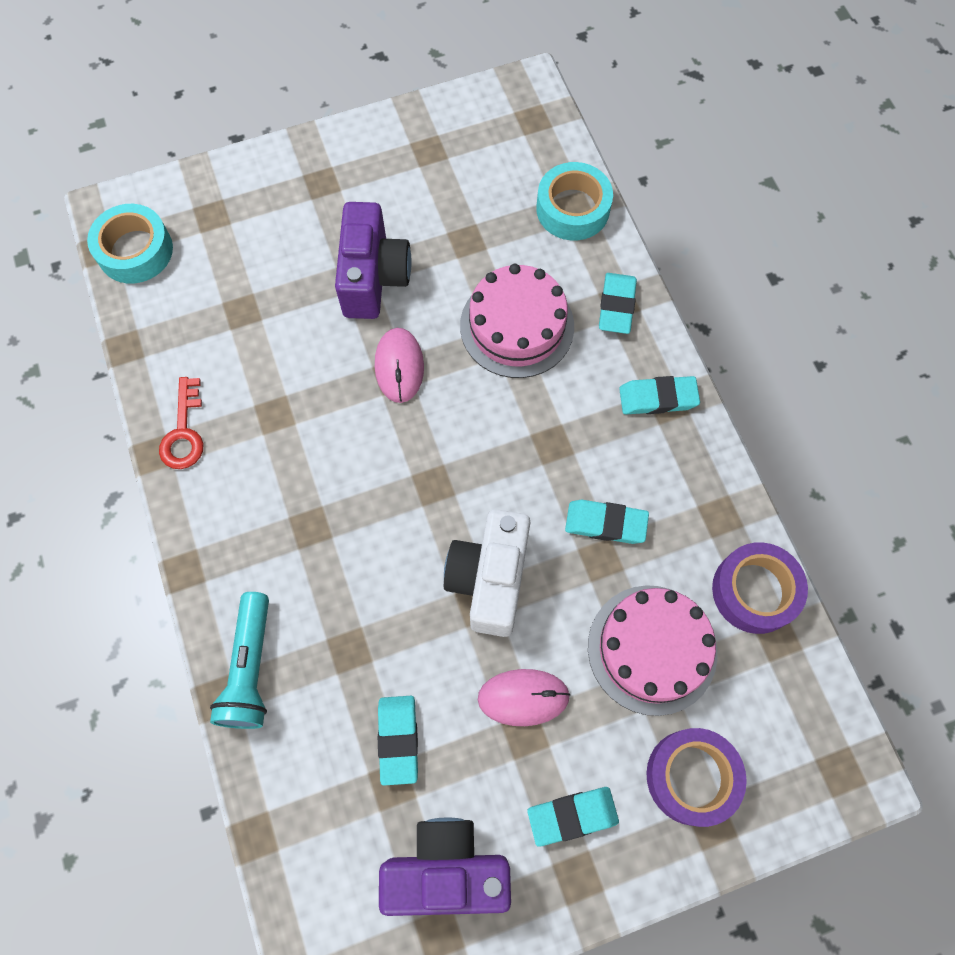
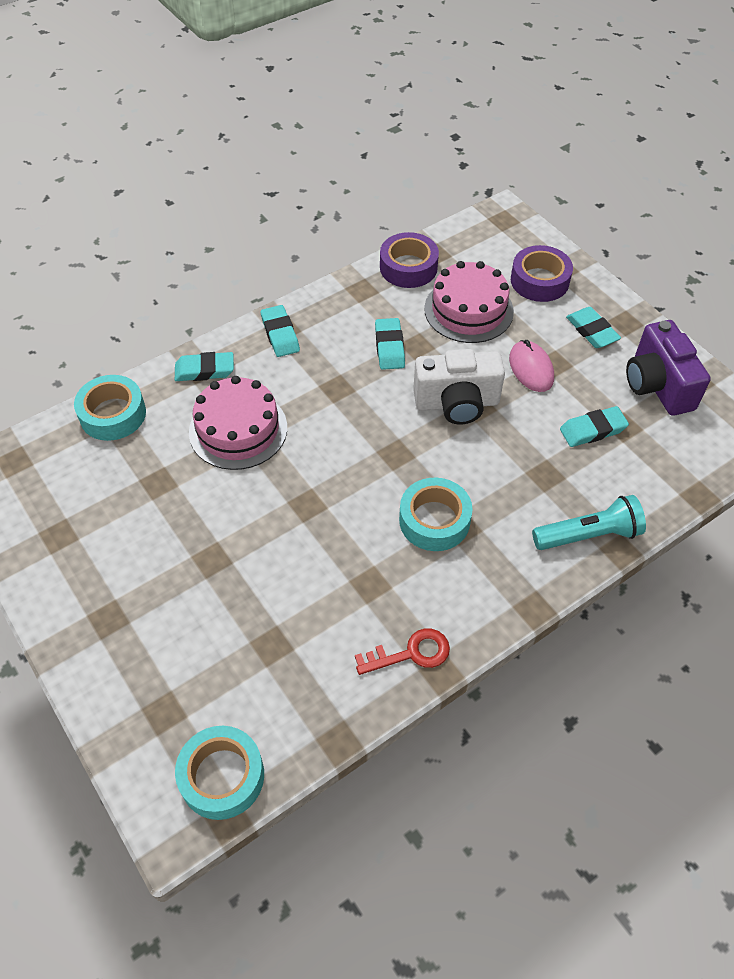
camera: 105 degrees left, 15 degrees down
(329, 500) = (434, 520): none -> turquoise tape
(373, 277) = (211, 544): purple camera -> none
(399, 366) = (297, 502): pink mouse -> none

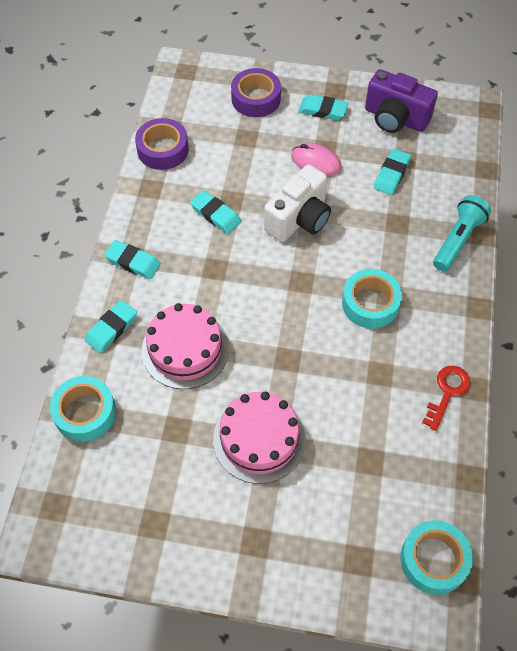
camera: 45 degrees left, 5 degrees up
(468, 310) = (235, 151): pink cake -> pink cake (259, 439)

